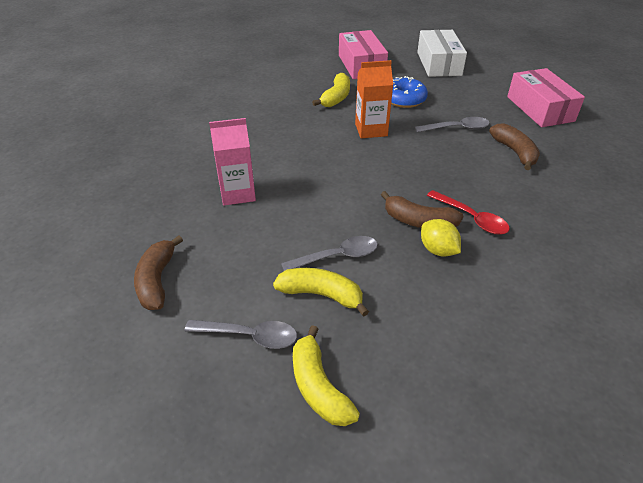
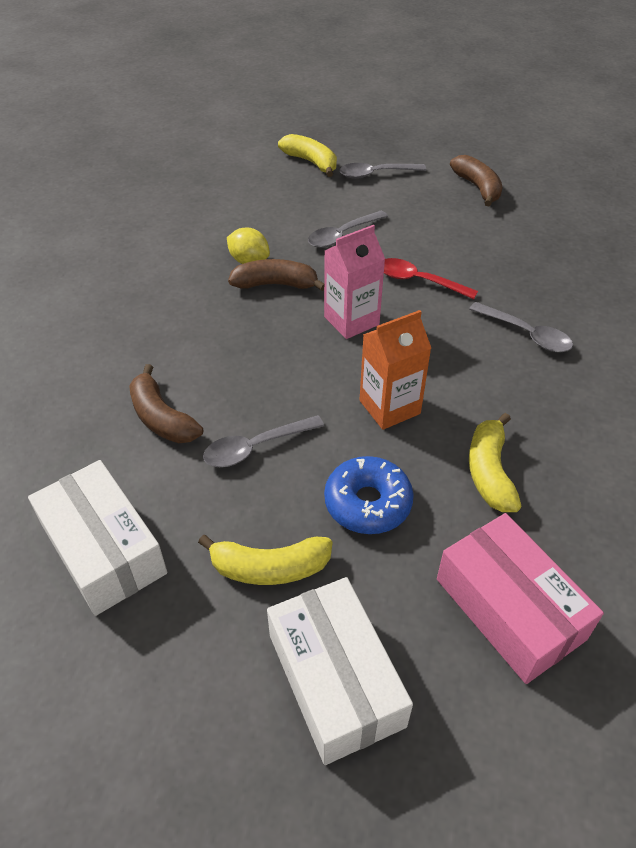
camera: 160 degrees right, 5 degrees up
(237, 193) = (486, 269): pink carton -> pink carton (351, 320)
(255, 146) = (526, 334): none -> grey spoon
(321, 295) = (339, 206): yellow banana -> yellow banana (269, 568)
(472, 218) = (218, 301): red spoon -> red spoon (418, 281)
(539, 109) = (104, 549): pink box -> white box

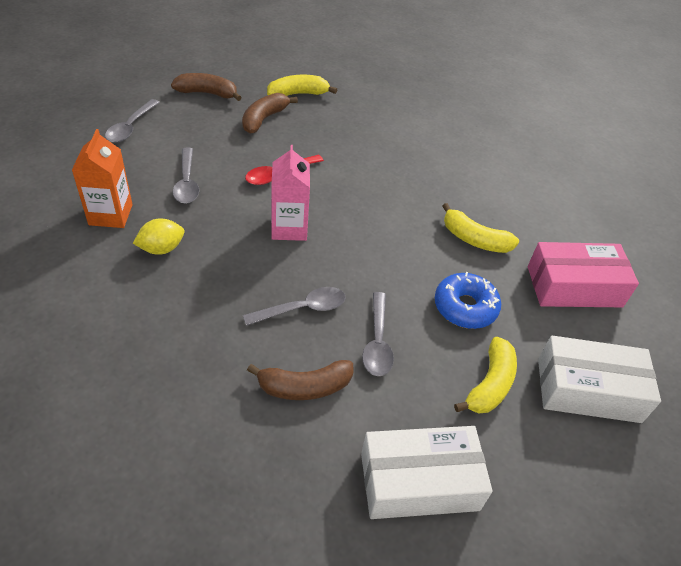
camera: 65 degrees left, 0 degrees up
(275, 284) = (208, 247): brown banana -> brown banana (264, 119)
(311, 162) = (69, 150): yellow banana -> yellow banana (298, 94)
(389, 407) = (390, 253): orange carton -> orange carton (110, 214)
(526, 334) = (373, 159): grey spoon -> grey spoon (302, 308)

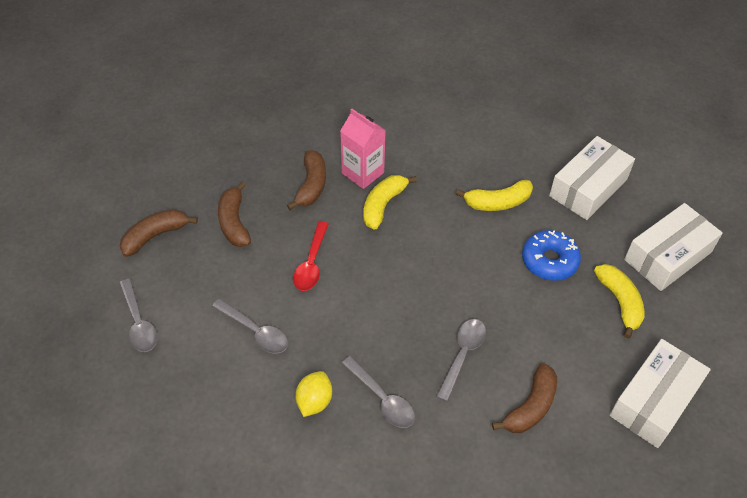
camera: 40 degrees left, 5 degrees up
(110, 214) = (238, 411): orange carton -> none
(289, 228) = (376, 302): pink carton -> pink carton (363, 173)
(298, 94) = (228, 175): yellow banana -> yellow banana (383, 205)
(344, 134) = (311, 185): none -> brown banana
(377, 342) = (532, 335): grey spoon -> grey spoon (382, 399)
(574, 286) = (588, 187): pink box -> white box

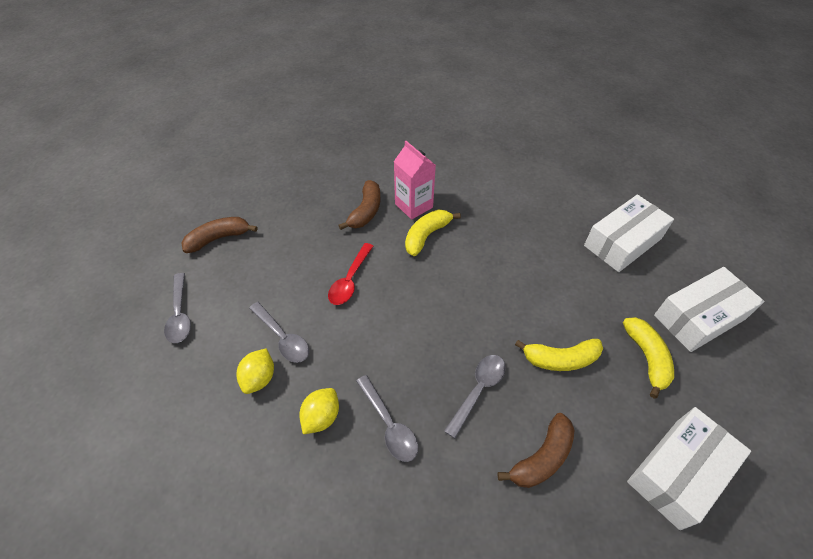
camera: 10 degrees right, 0 degrees up
(234, 222) = (290, 235): brown banana -> none
(242, 374) = (259, 378): none -> yellow lemon
(497, 202) = (533, 246): yellow banana -> yellow banana (560, 359)
(549, 261) = (578, 307): blue donut -> none

